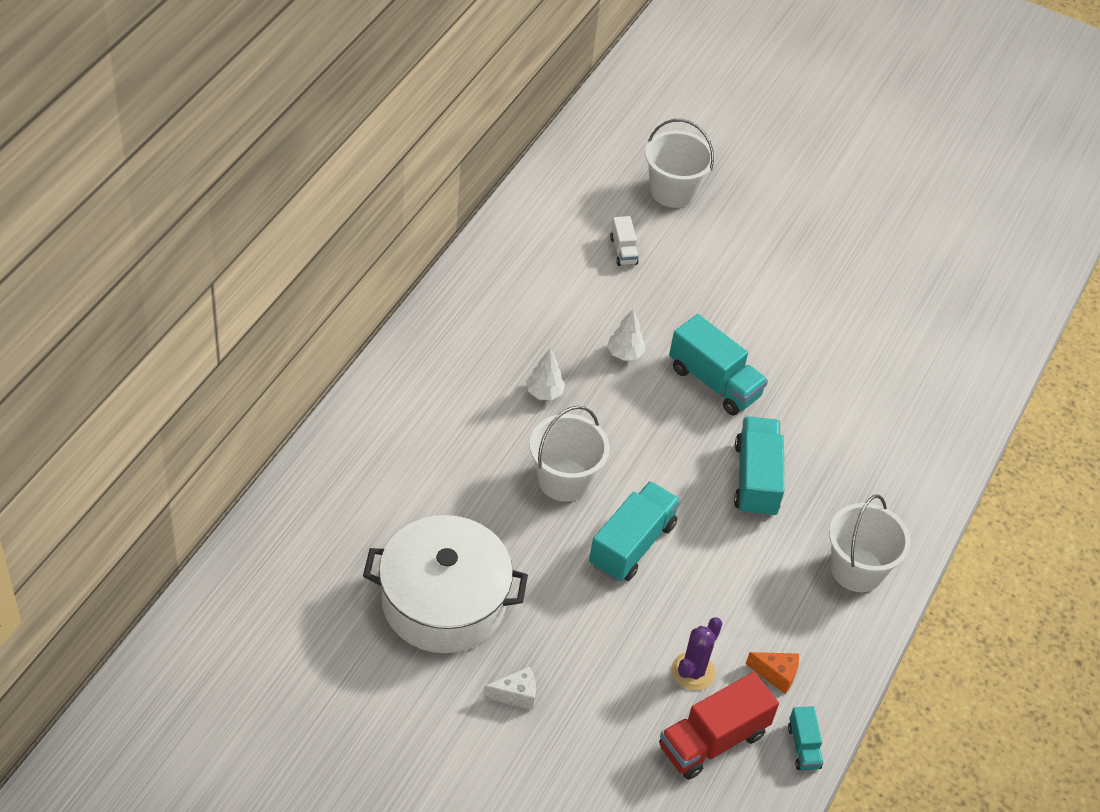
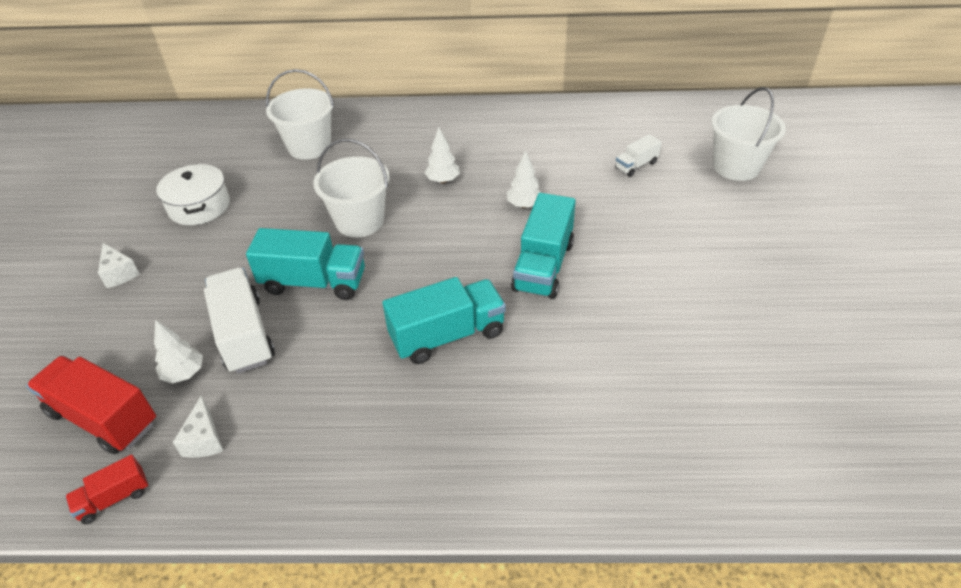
camera: 70 degrees right, 5 degrees down
(443, 601) = (199, 206): white pot -> white pot, size x0.59
(670, 616) = (244, 335): none -> white truck
(693, 671) = (184, 373): purple cactus -> white tree
(776, 674) = (204, 439): orange cheese -> white cheese
(803, 747) = (114, 498): turquoise truck -> red truck
(857, 569) = (382, 460): white bucket -> white bucket (309, 147)

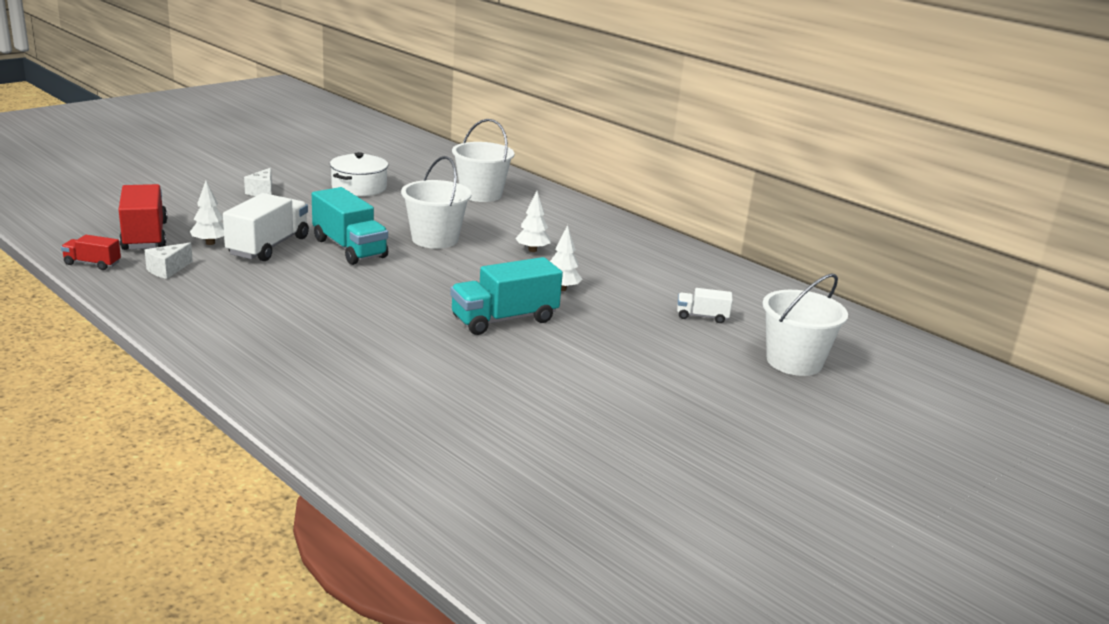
camera: 40 degrees right, 20 degrees down
(447, 335) = (372, 310): turquoise truck -> none

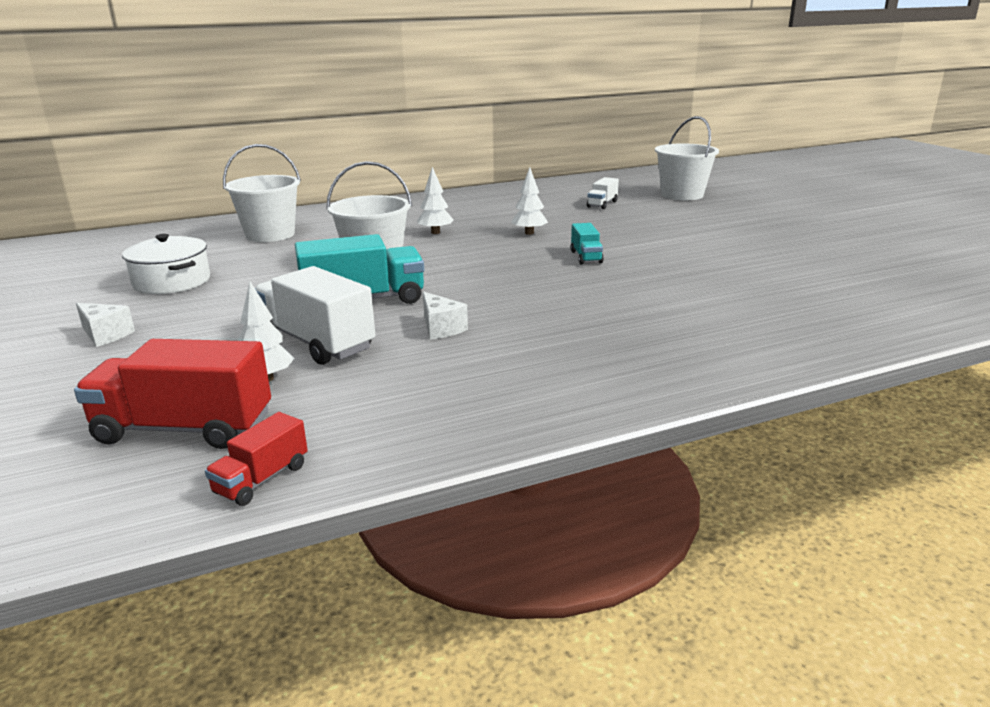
camera: 65 degrees left, 0 degrees up
(167, 270) = (342, 413): white cheese -> white cheese (441, 328)
(504, 319) = (586, 257): turquoise truck -> turquoise truck, size x0.52

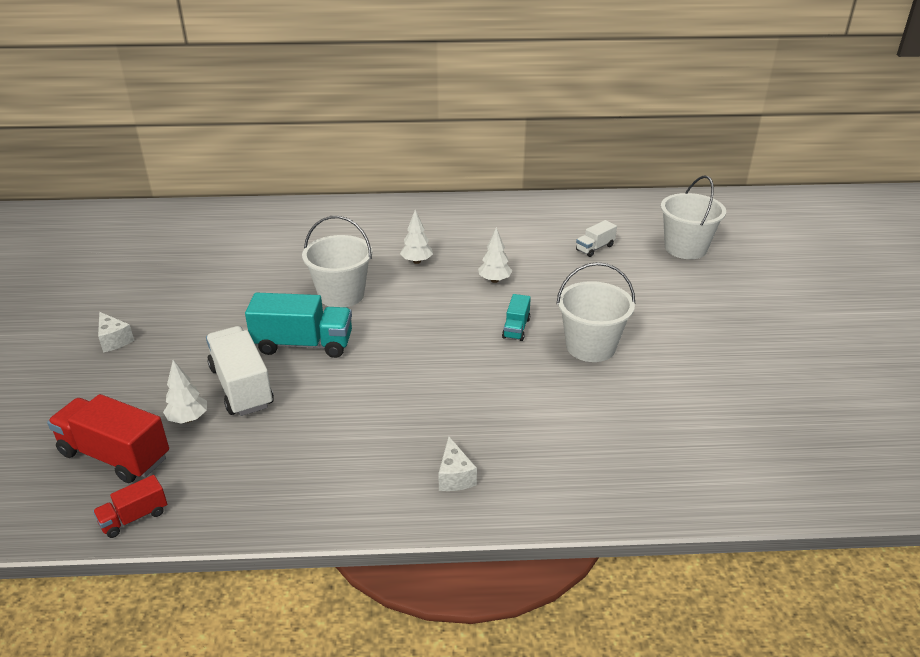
camera: 20 degrees right, 10 degrees up
(172, 281) = (185, 285): white pot -> none
(270, 235) = (286, 235): white bucket -> white bucket (590, 347)
(441, 328) = (336, 394): white cheese -> white cheese (455, 476)

